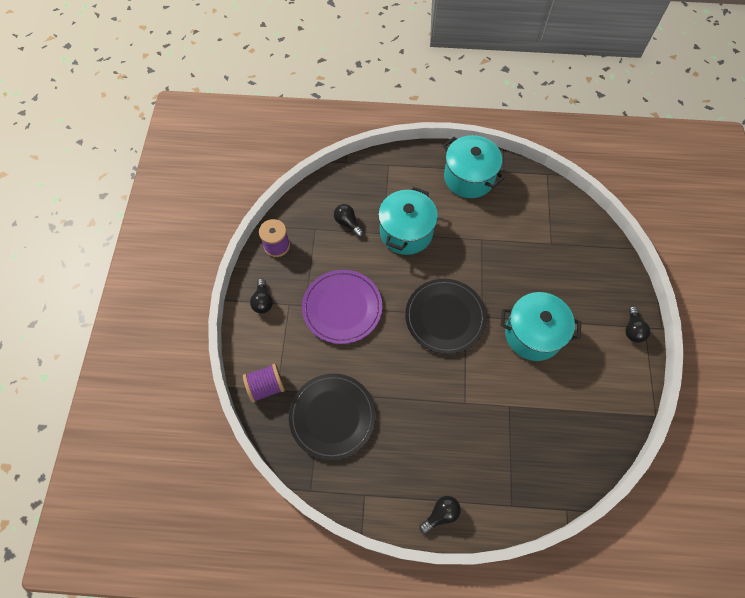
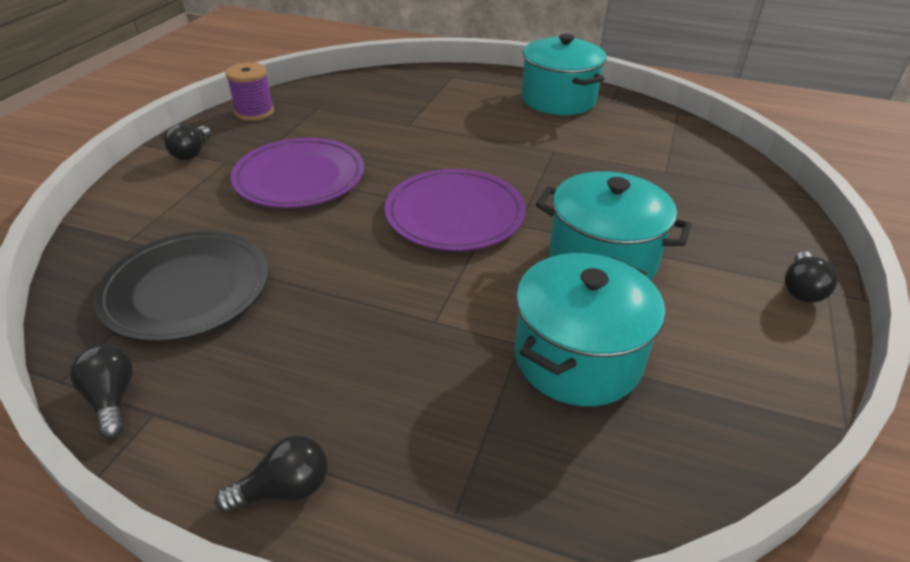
camera: 15 degrees right, 25 degrees down
(266, 387) = (114, 233): purple spool -> none
(348, 223) = (365, 109): black light bulb -> black light bulb (112, 399)
(406, 232) = (442, 128): turquoise pot -> turquoise pot (577, 358)
(445, 317) = (455, 214): black plate -> purple plate

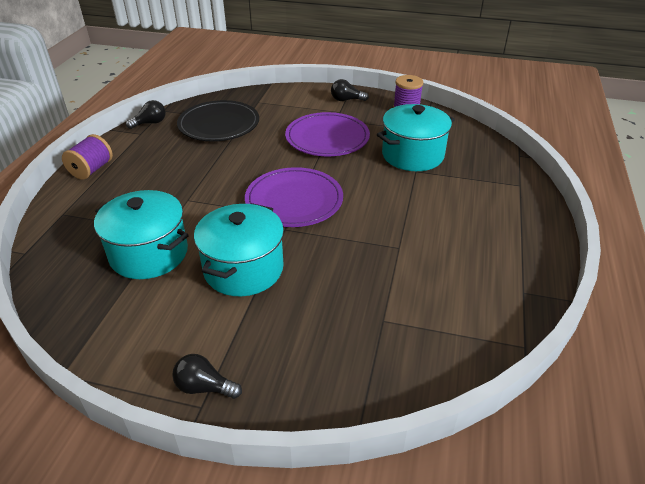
camera: 85 degrees right, 0 degrees up
(284, 489) = (92, 170): black light bulb -> purple spool
(558, 99) = (506, 252): turquoise pot -> turquoise pot (412, 155)

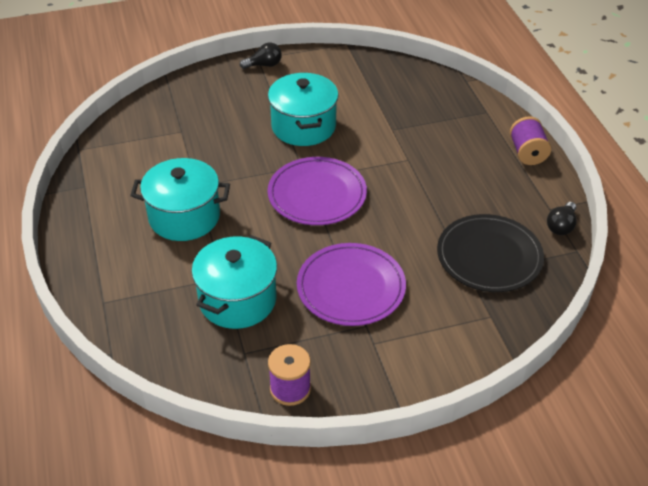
camera: 150 degrees right, 5 degrees up
(149, 253) = (382, 111): turquoise pot -> turquoise pot (184, 217)
(346, 100) = (384, 373): black light bulb -> none

